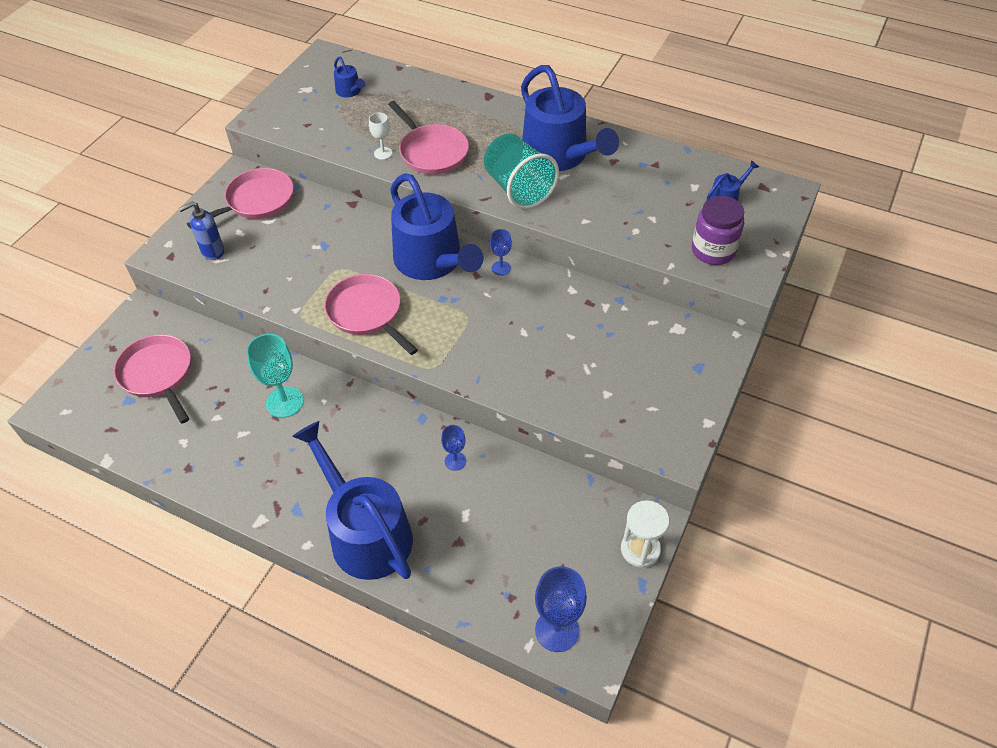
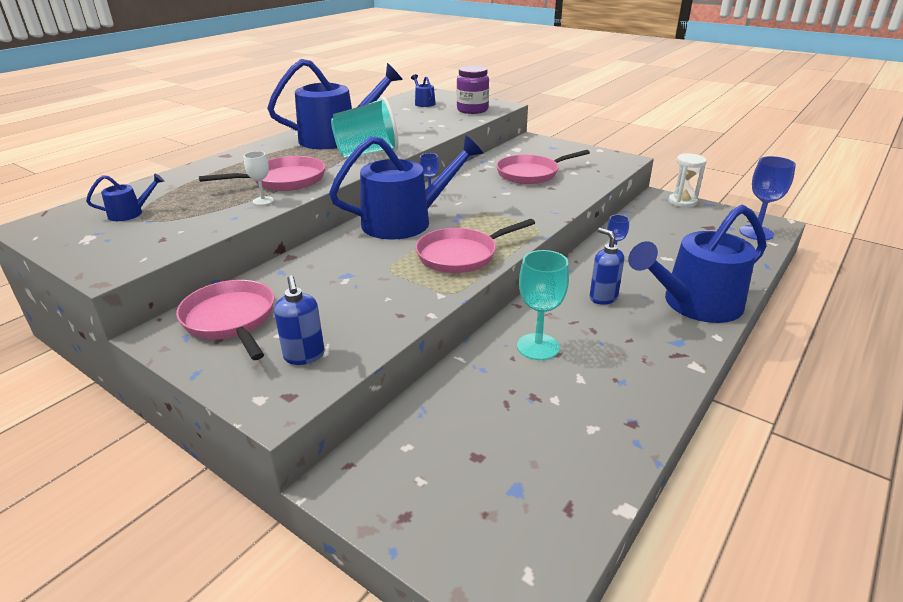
camera: 80 degrees left, 20 degrees down
(158, 374) = (473, 457): pink pan -> pink pan (531, 174)
(370, 450) = (603, 298): none -> blue soap dispenser

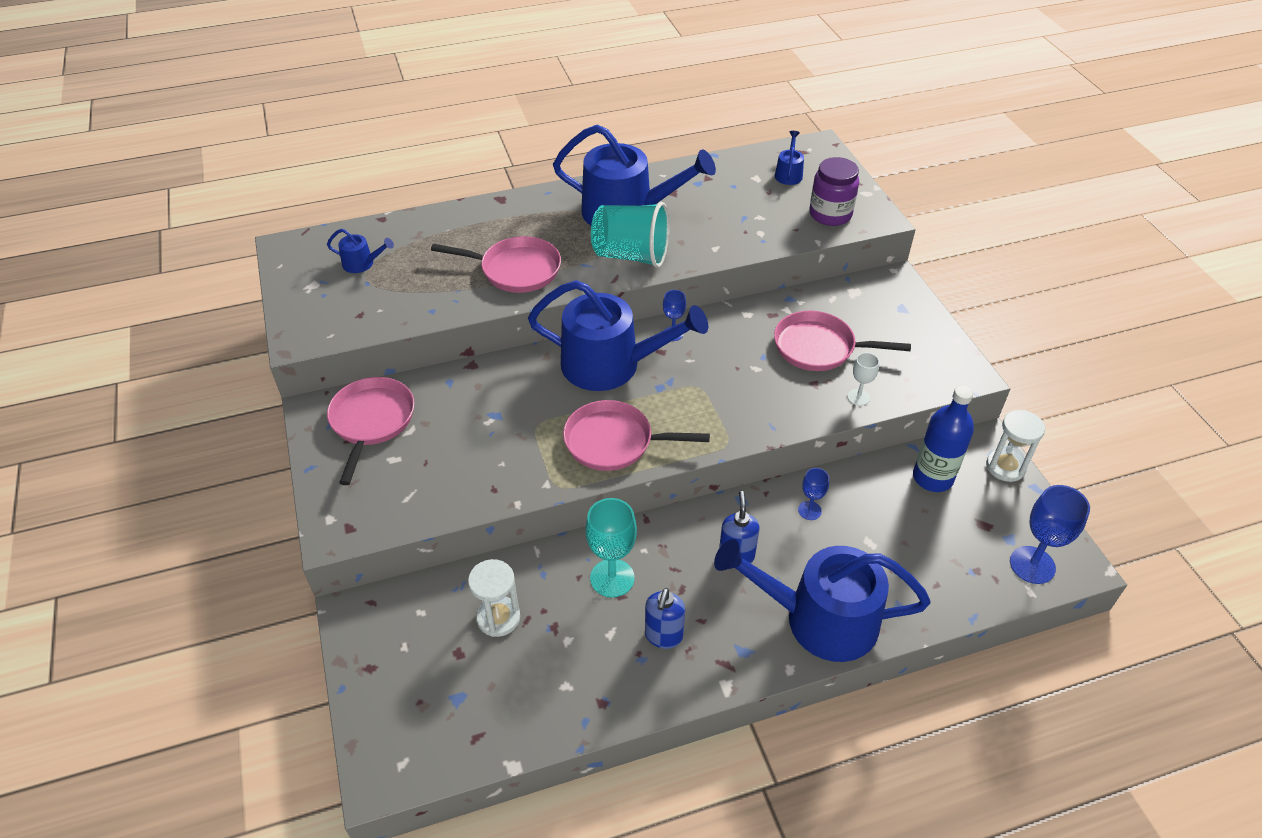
camera: 35 degrees right, 15 degrees up
(263, 201) = (472, 296): white goblet -> white goblet (858, 397)
(304, 356) = (389, 493): blue soap dispenser -> blue soap dispenser (663, 636)
(481, 414) = (498, 618): none -> white hourglass
(655, 219) = (932, 478): none -> blue bottle

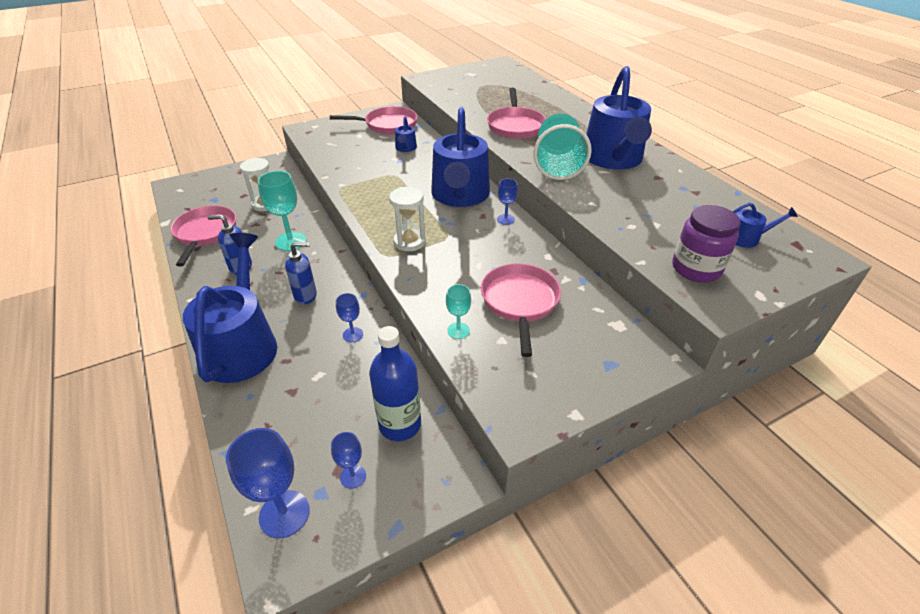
camera: 80 degrees right, 5 degrees down
(362, 263) = (497, 82): blue watering can -> blue watering can (405, 148)
(614, 442) = (382, 205): pink pan -> pink pan (205, 233)
(858, 397) = (458, 331): white goblet -> turquoise goblet
(991, 515) = (353, 476): none -> blue goblet
(1005, 467) = (424, 496): white hourglass -> white hourglass (409, 242)

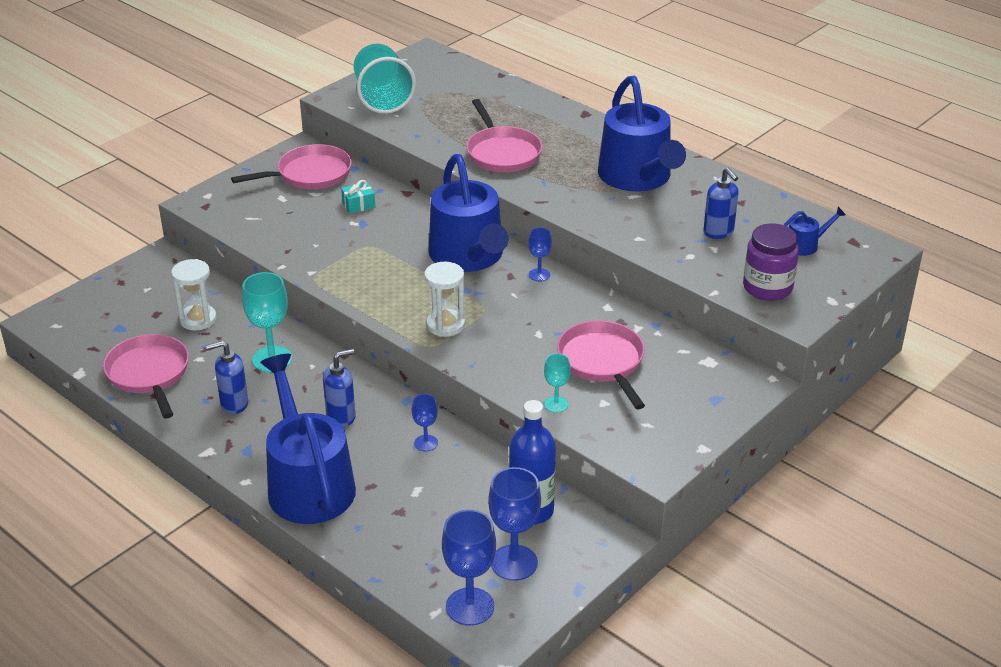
camera: 20 degrees left, 5 degrees down
(353, 476) = (514, 563): blue goblet -> blue goblet, size x1.81
(405, 148) = (358, 205): blue watering can -> turquoise gift
(557, 166) = (580, 199): turquoise cup -> turquoise cup (382, 98)
(666, 212) = (718, 232): none -> blue soap dispenser

